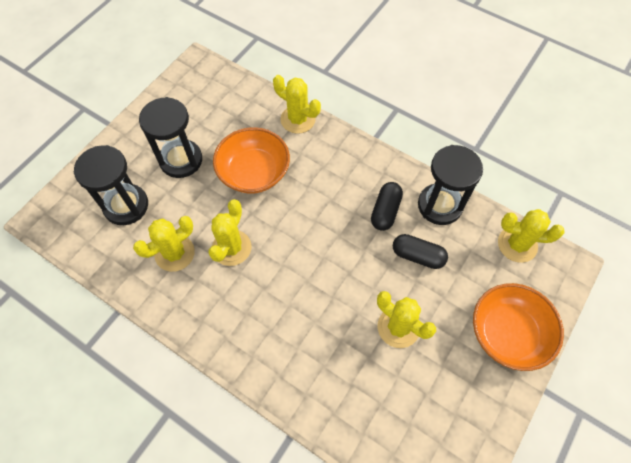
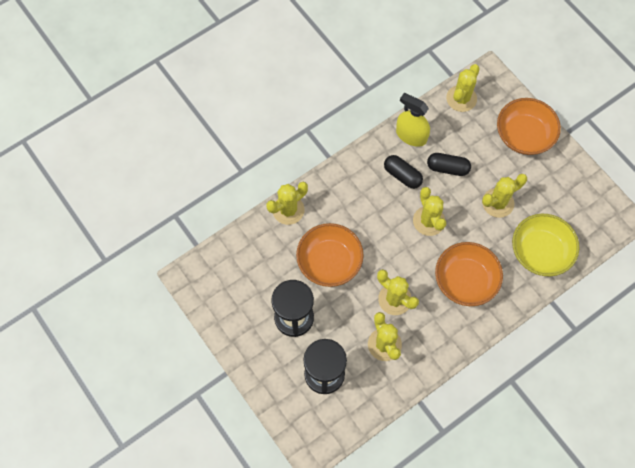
camera: 70 degrees left, 5 degrees up
(280, 318) = (465, 280): none -> orange bowl
(341, 255) = (429, 221): none -> yellow cactus
(353, 401) = (540, 252): none -> yellow bowl
(417, 256) = (447, 168): black capsule -> black capsule turned 60 degrees clockwise
(439, 205) = (411, 135): black hourglass -> yellow spray bottle

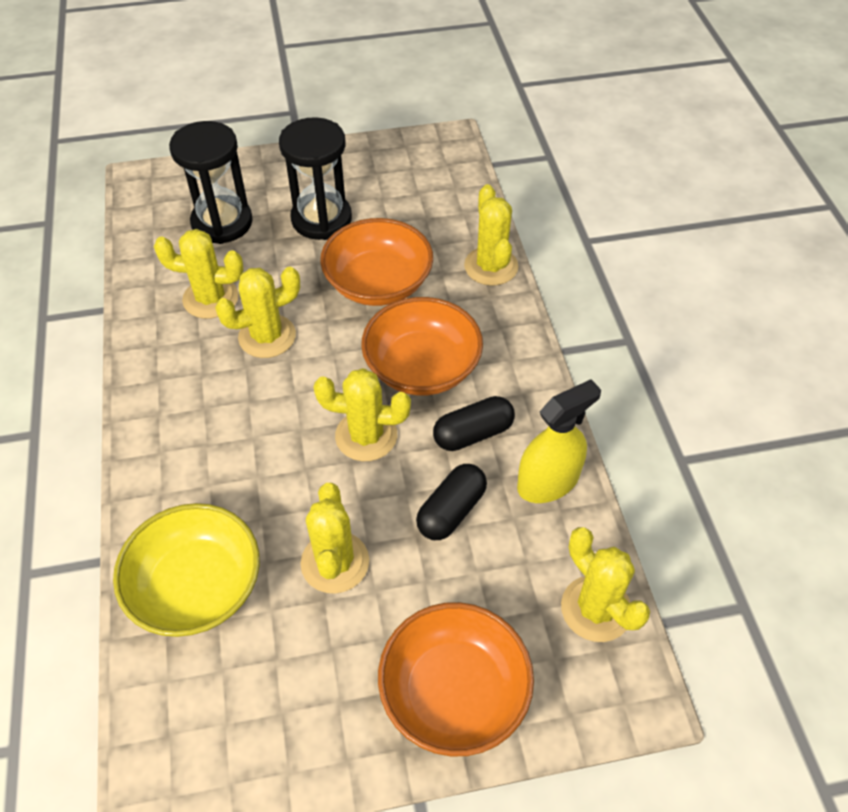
camera: 115 degrees right, 15 degrees down
(465, 280) = (230, 441): orange bowl -> orange bowl (422, 367)

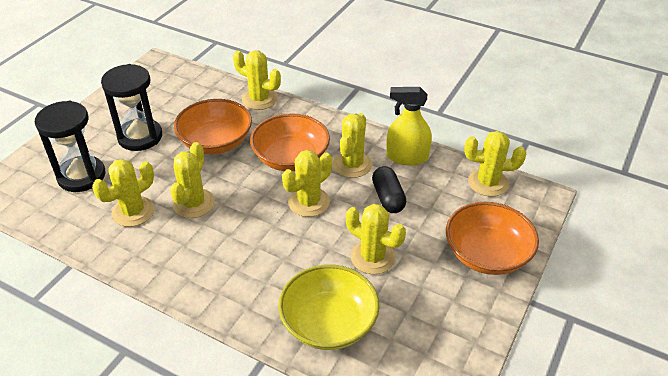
camera: 50 degrees left, 10 degrees down
(473, 434) = (352, 164): black capsule -> yellow cactus
(548, 481) = (407, 157): yellow spray bottle -> yellow spray bottle turned 90 degrees counterclockwise

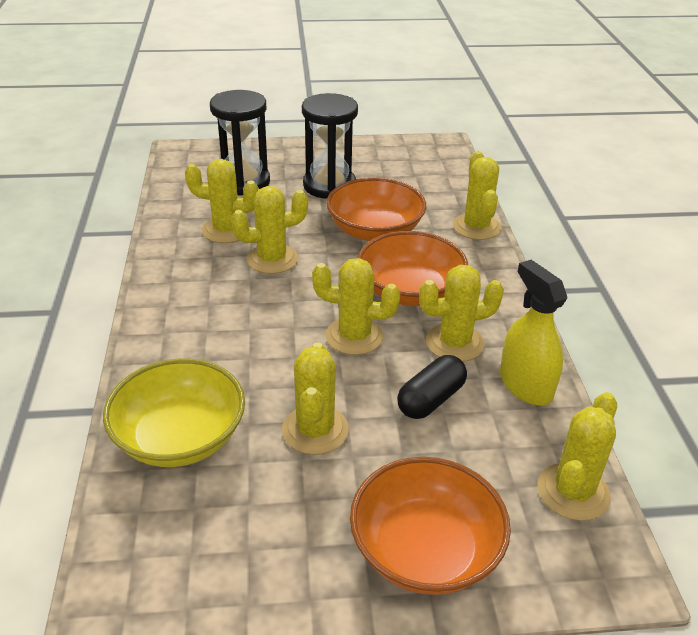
camera: 55 degrees right, 5 degrees down
(488, 183) = (573, 492): yellow cactus -> yellow cactus turned 60 degrees clockwise

